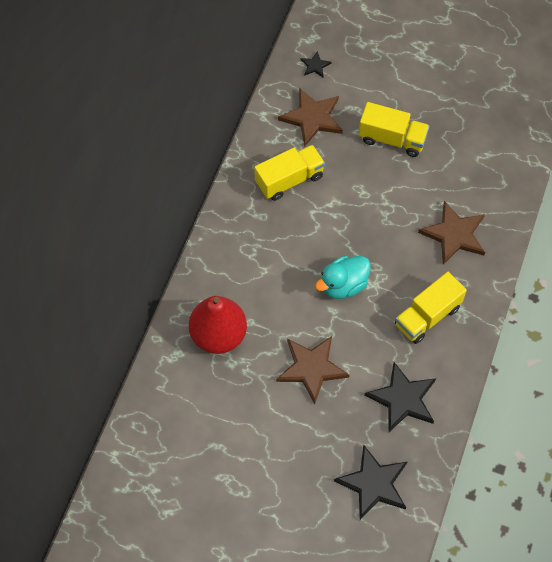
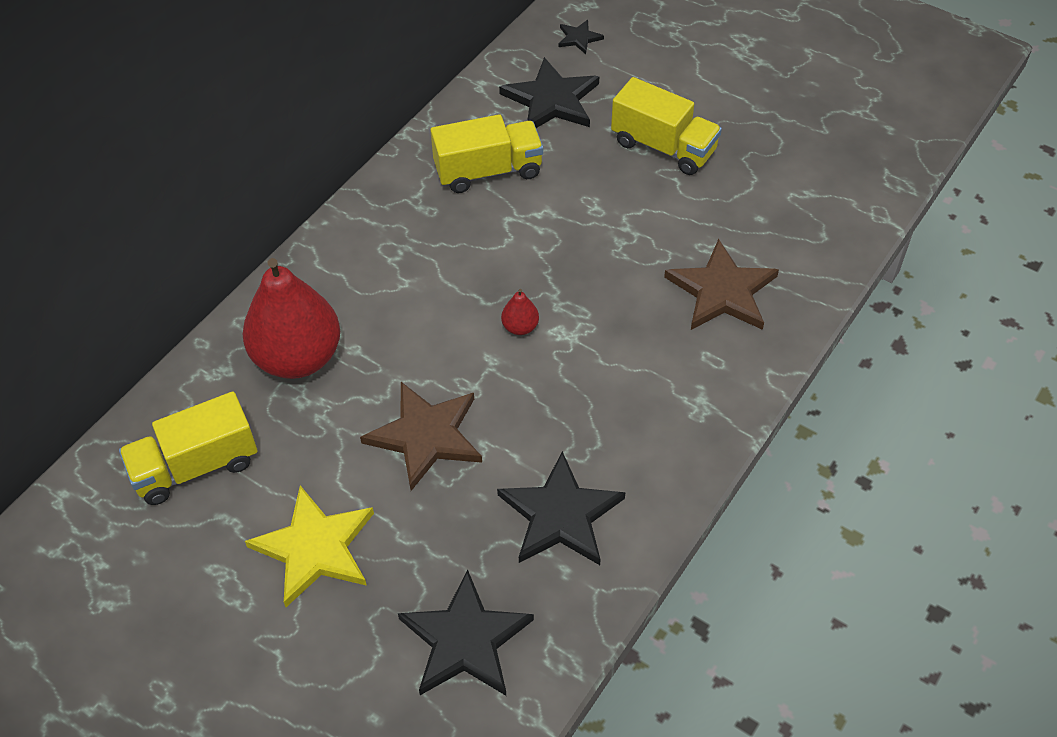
camera: 15 degrees right, 10 degrees down
(272, 451) = (315, 548): none -> yellow star
(312, 118) = (551, 100): brown star -> black star
(343, 285) = (520, 327): turquoise duck -> red pear
(427, 316) = (642, 398): yellow truck -> yellow truck (196, 466)

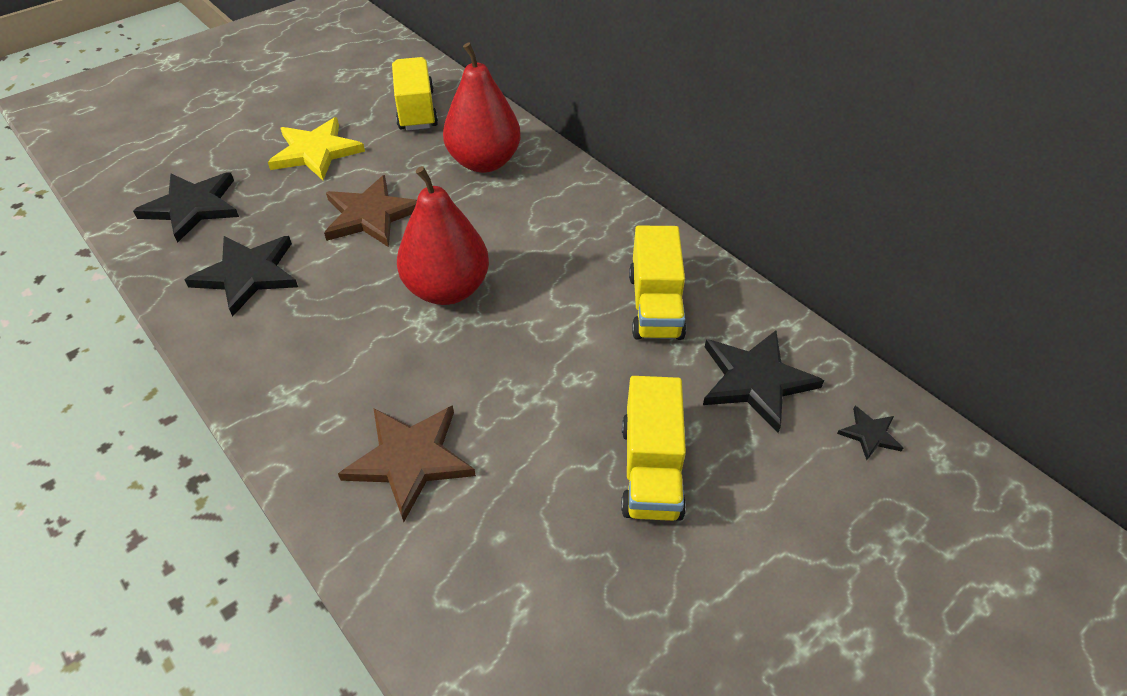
camera: 105 degrees right, 5 degrees down
(520, 327) = (447, 289): red pear -> red pear, size x2.47
(663, 147) = (651, 469): yellow truck -> yellow truck turned 45 degrees counterclockwise

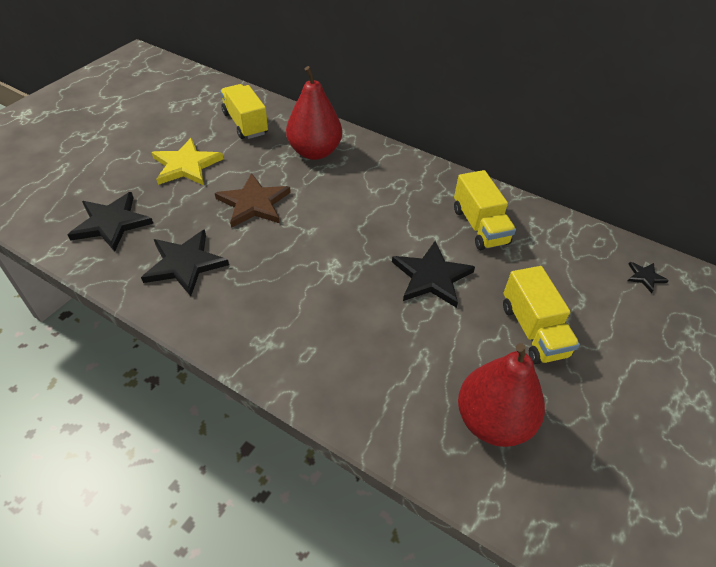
camera: 20 degrees left, 0 degrees up
(410, 459) = (377, 364): brown star -> none
(447, 289) = (338, 244): red pear -> red pear (492, 421)
(756, 381) = (565, 260): black star -> black star (431, 277)

